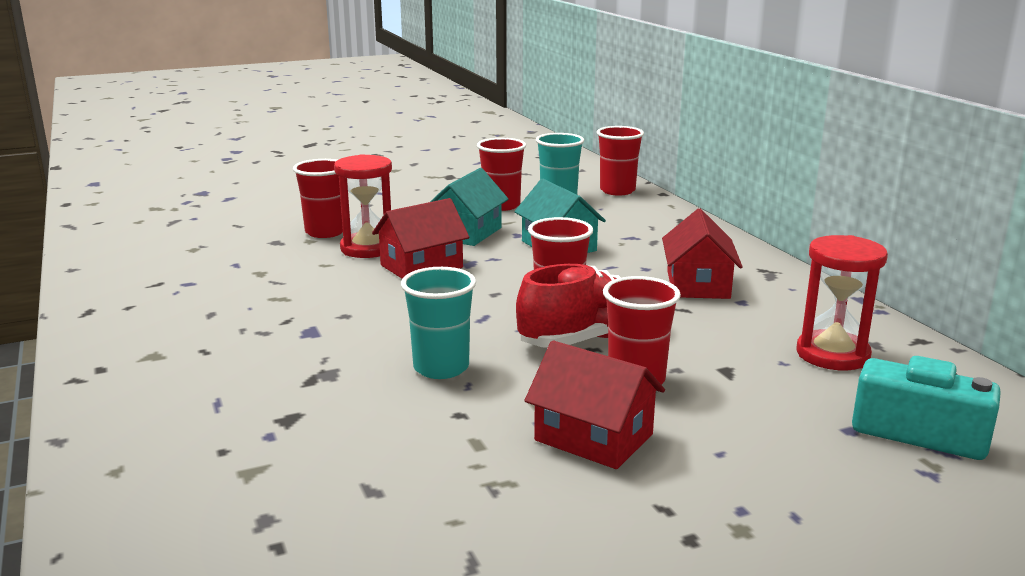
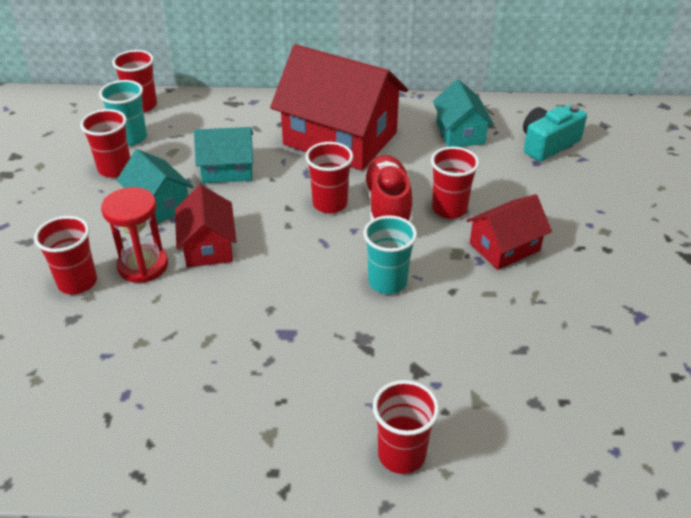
camera: 65 degrees left, 20 degrees up
(139, 435) = (401, 455): none -> red cup
(698, 284) = (340, 138): red house -> red house, size x1.93
(832, 354) = (460, 133): red hourglass -> turquoise house

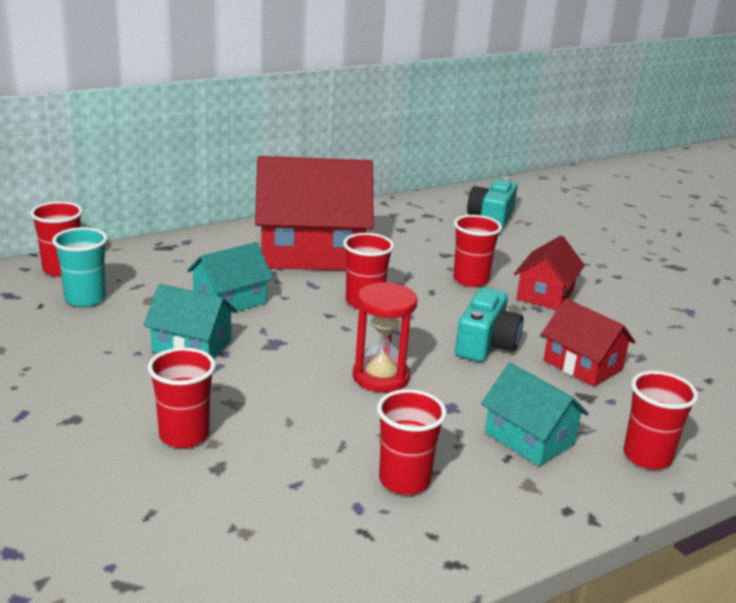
camera: 35 degrees left, 15 degrees down
(115, 169) = (100, 329): red cup -> red cup (404, 480)
(143, 266) = (240, 400): red hourglass -> red hourglass (380, 377)
(208, 246) = (289, 365): red house -> red house (582, 365)
(387, 207) = (418, 291): red shoe -> none
(387, 282) = (486, 344): turquoise cup -> turquoise camera
(460, 133) = (412, 225): turquoise house -> turquoise house (529, 438)

